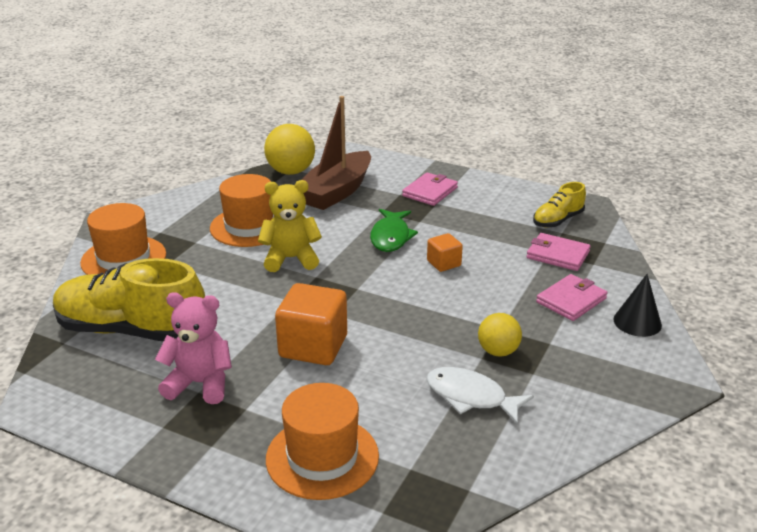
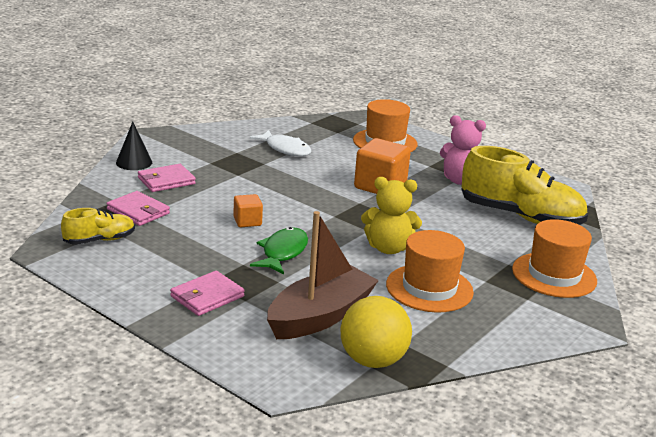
camera: 170 degrees left, 5 degrees down
(498, 351) = (250, 164): yellow ball -> none

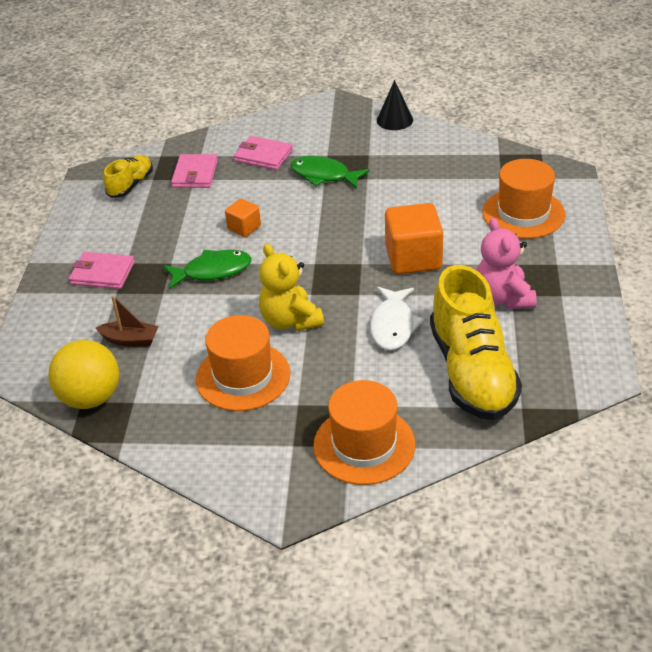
camera: 60 degrees right, 15 degrees up
(99, 240) = (131, 185): yellow shoe -> yellow shoe turned 90 degrees counterclockwise
(134, 162) = (275, 125): black cone -> black cone (394, 120)
(234, 173) = (324, 175): none -> green fish
(285, 149) = (414, 172): white fish -> white fish (393, 325)
(320, 316) = (130, 340): brown boat -> brown boat, size x0.48

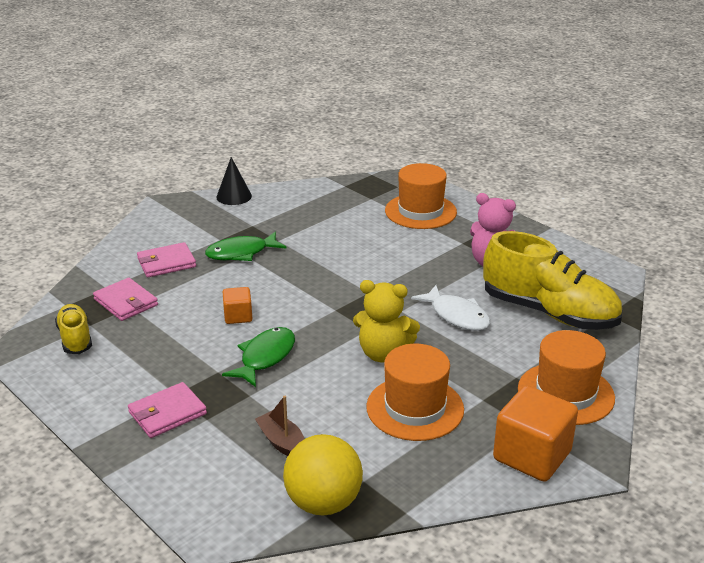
camera: 50 degrees left, 10 degrees down
(130, 340) = (282, 442): brown boat -> brown boat turned 90 degrees counterclockwise
(413, 258) = (398, 270): orange cube -> orange cube (532, 456)

